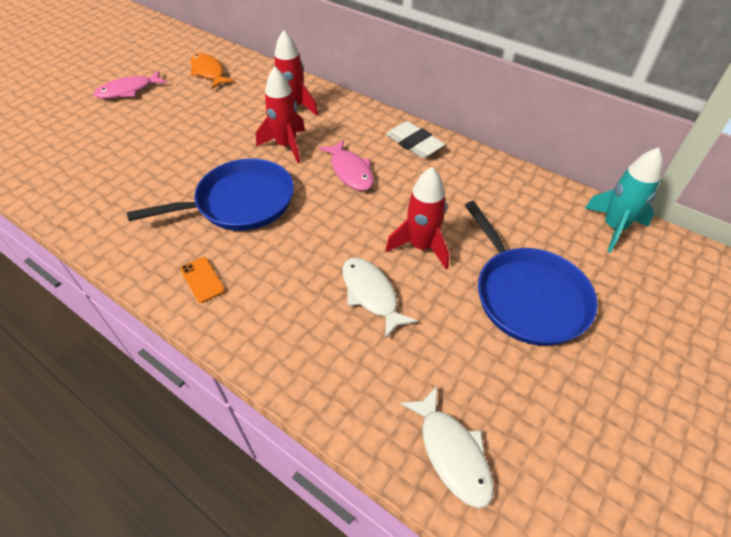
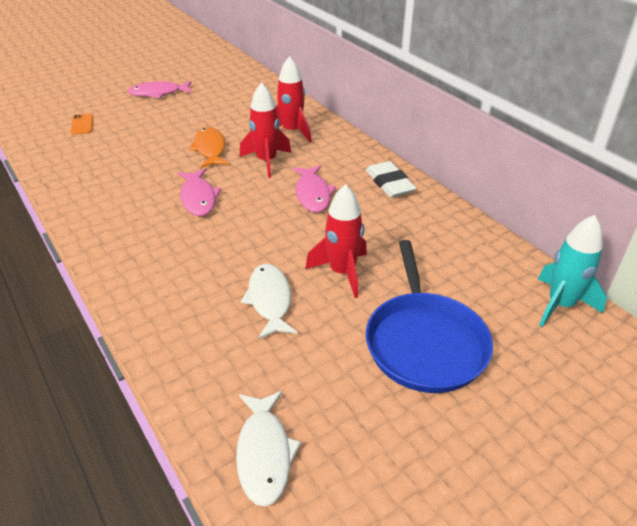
camera: 20 degrees right, 10 degrees down
(202, 280) = (131, 251): orange phone -> orange phone (82, 124)
(209, 72) = (233, 90): orange fish -> orange fish (210, 149)
(240, 202) = (198, 198): blue pan -> pink fish

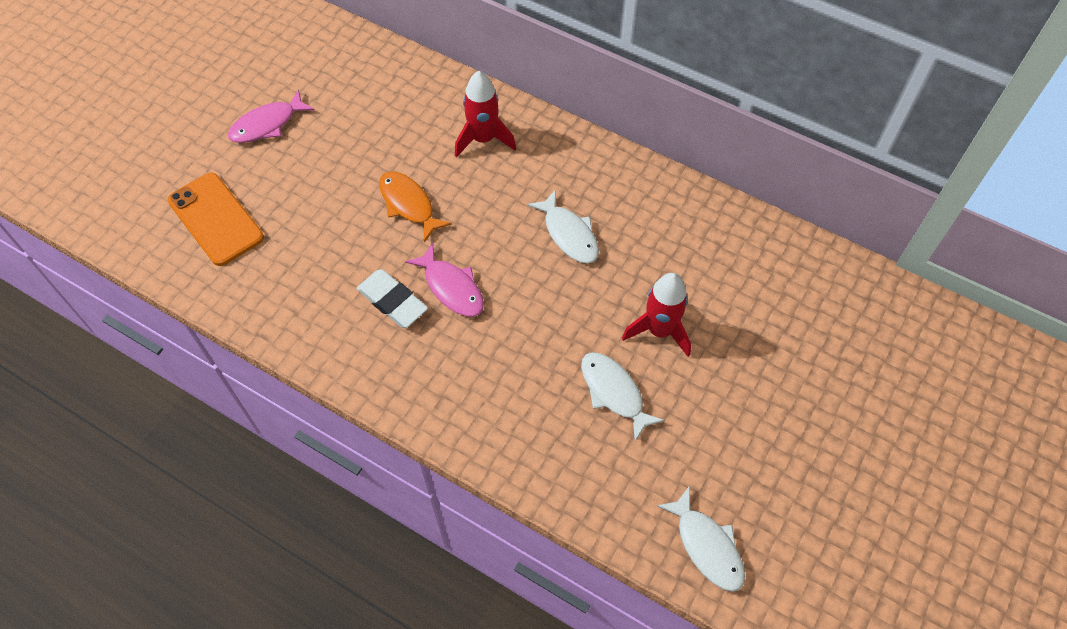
camera: 25 degrees left, 20 degrees up
(82, 124) = (215, 219): orange phone -> orange phone, size x2.08
(266, 161) = (487, 201): red rocket -> none
(313, 194) = (569, 234): pink fish -> white fish
(389, 183) = (638, 187): white eraser -> white eraser (392, 301)
(424, 342) = (772, 381): blue pan -> none
(560, 305) = (863, 290): turquoise rocket -> none

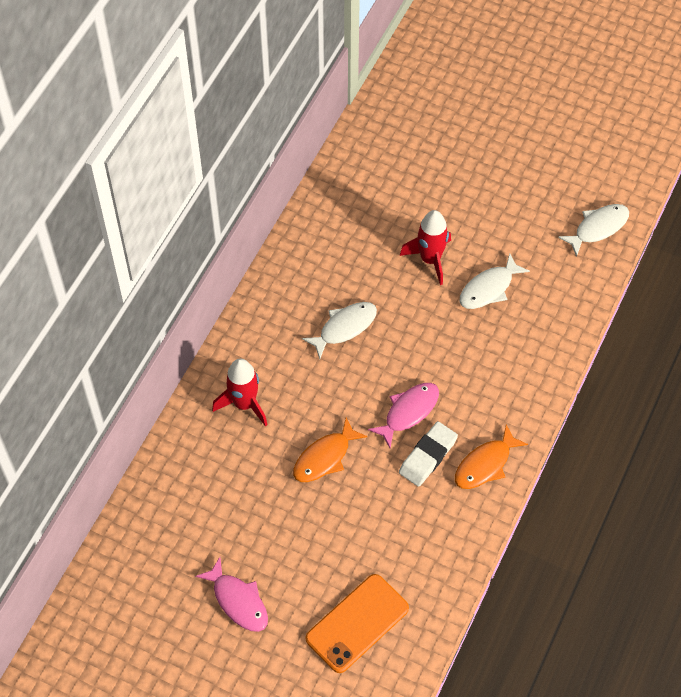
camera: 95 degrees left, 0 degrees up
(371, 359) = (485, 464): none -> orange fish

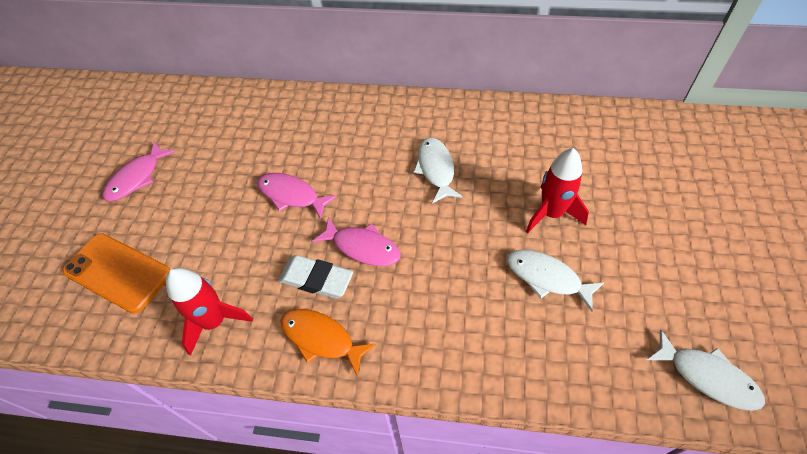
camera: 75 degrees right, 5 degrees down
(244, 404) = (329, 125): red rocket -> red rocket (214, 321)
(325, 457) = (291, 195): orange fish -> pink fish
(344, 327) = (436, 169): white fish -> white fish turned 135 degrees counterclockwise

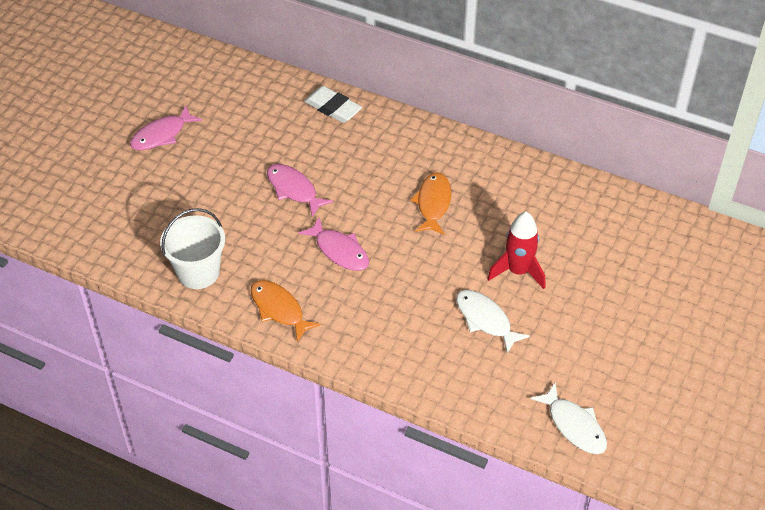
camera: 15 degrees right, 5 degrees down
(118, 272) = (129, 212): orange phone -> none
(214, 321) = (198, 272): red rocket -> white bucket
(316, 279) = (291, 264): white eraser -> white eraser (333, 108)
(436, 169) = (433, 203): white fish -> orange fish

